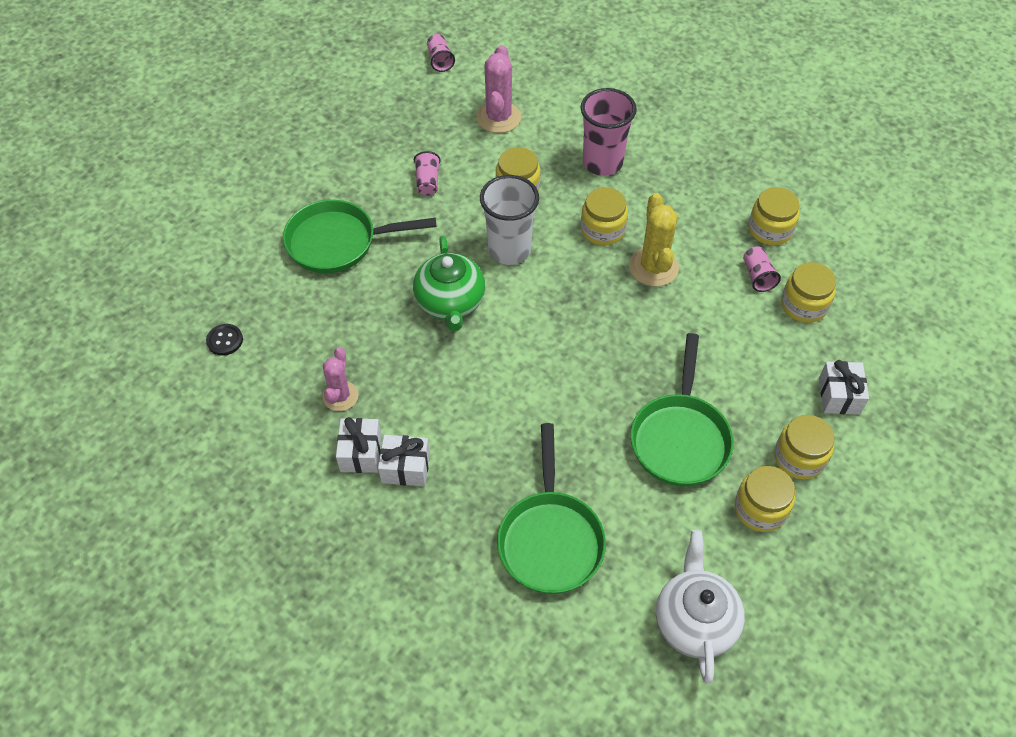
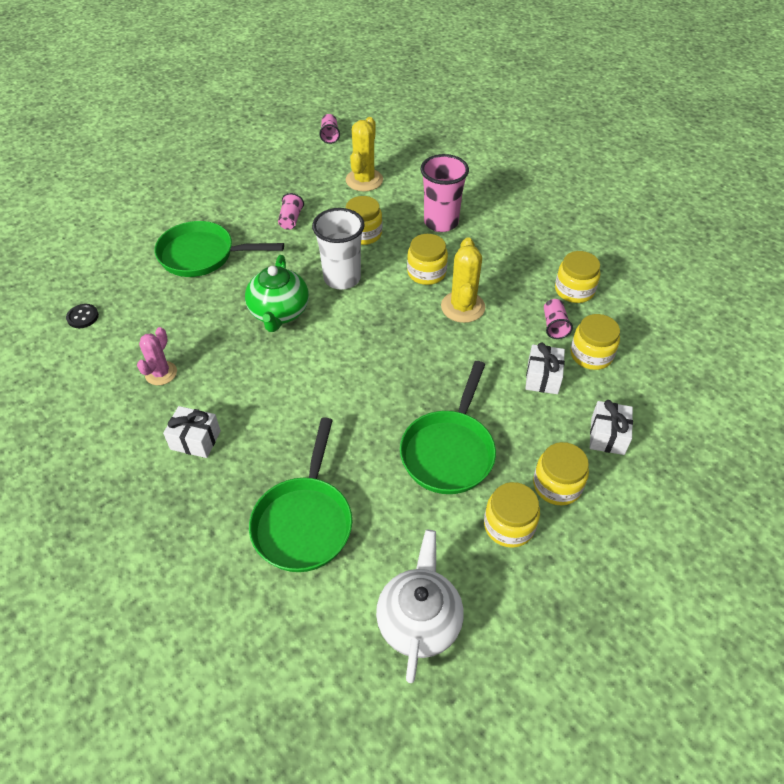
camera: 10 degrees right, 5 degrees down
(361, 453) = (161, 422): white gift -> white gift (542, 378)
(498, 117) = (364, 180): pink cactus -> yellow cactus

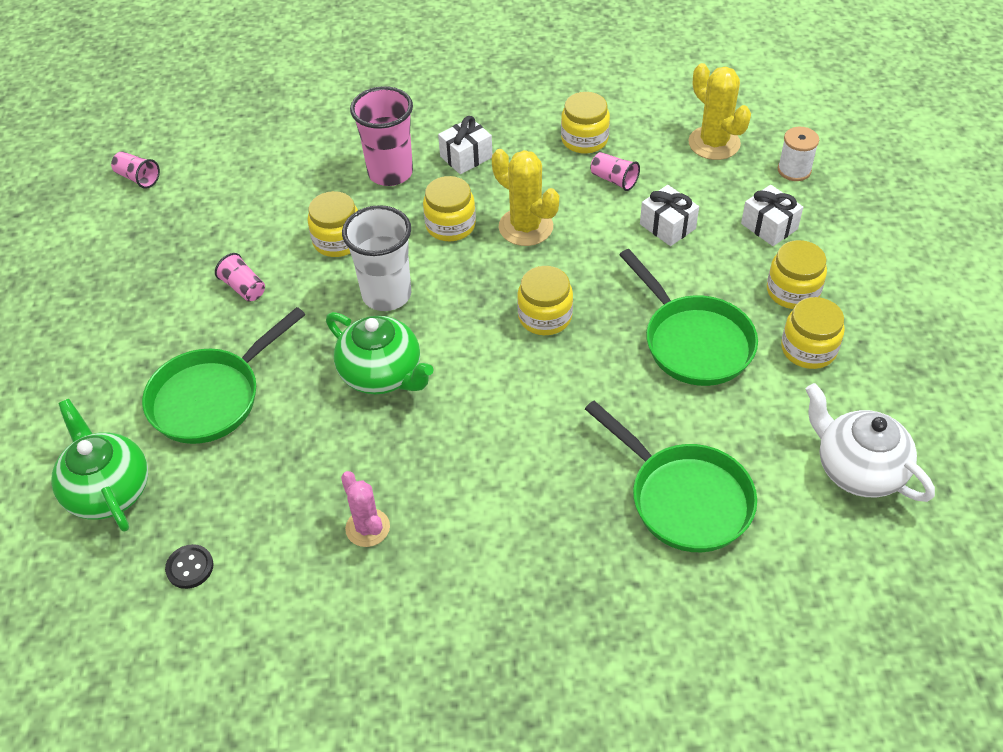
camera: 50 degrees left, 0 degrees up
(111, 257) = (108, 490): none -> green teapot
(195, 440) = (498, 541): white gift -> white gift (466, 157)
(364, 180) = (252, 193): yellow cactus -> yellow cactus (714, 143)
(591, 355) = (671, 178): yellow jar -> yellow jar (545, 317)
(684, 420) = (794, 170): none -> white spool

